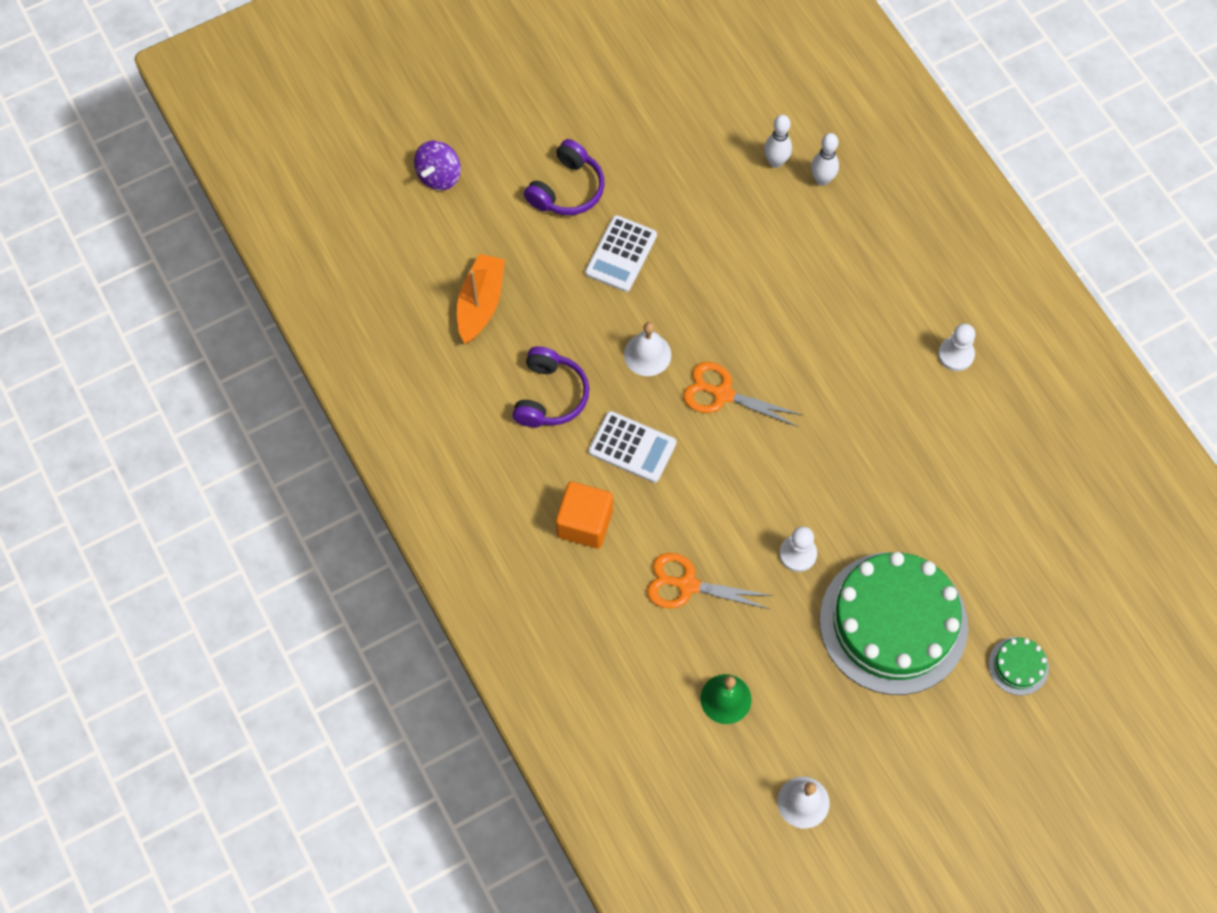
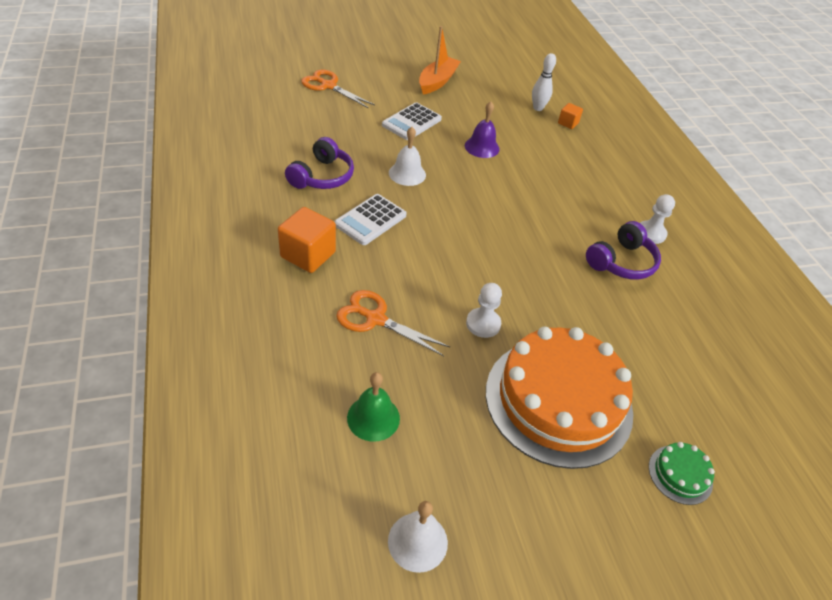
camera: 10 degrees right, 20 degrees down
(439, 176) = (308, 62): purple spinning top -> none
(480, 303) = (299, 120): orange boat -> orange boat (437, 81)
(567, 189) = (389, 87): purple headphones -> purple headphones (621, 262)
(632, 447) = (370, 220): white calculator -> white calculator turned 90 degrees clockwise
(723, 271) = (482, 147): none -> purple bell
(723, 394) = (456, 209): orange scissors -> orange scissors (328, 86)
(822, 179) = (568, 123): white bowling pin -> orange cube
(893, 623) = (558, 401): green cake -> orange cake

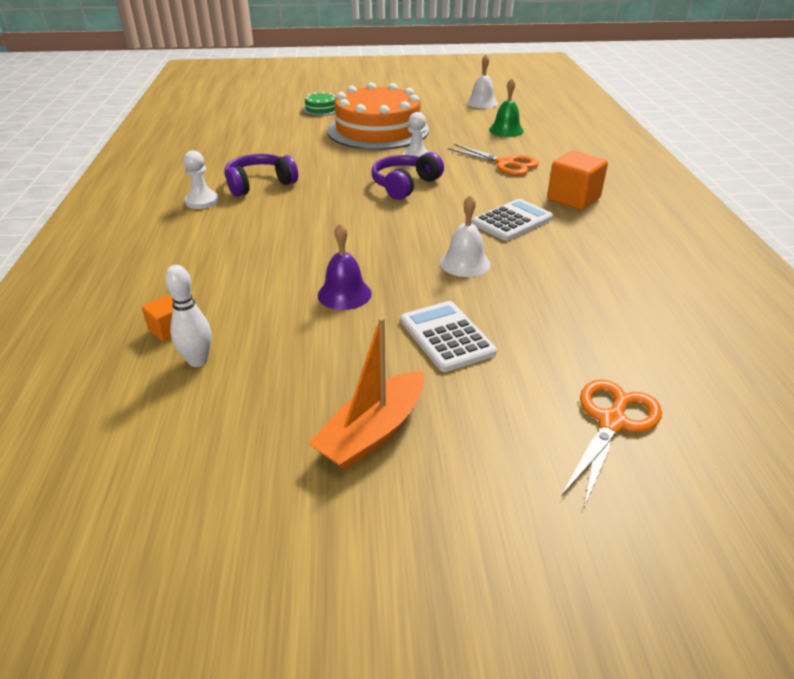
camera: 165 degrees left, 10 degrees down
(322, 176) = (578, 263): purple headphones -> purple headphones (404, 185)
(328, 86) = (612, 422): orange scissors -> orange scissors turned 105 degrees counterclockwise
(411, 122) = (446, 337): white calculator -> white calculator turned 75 degrees counterclockwise

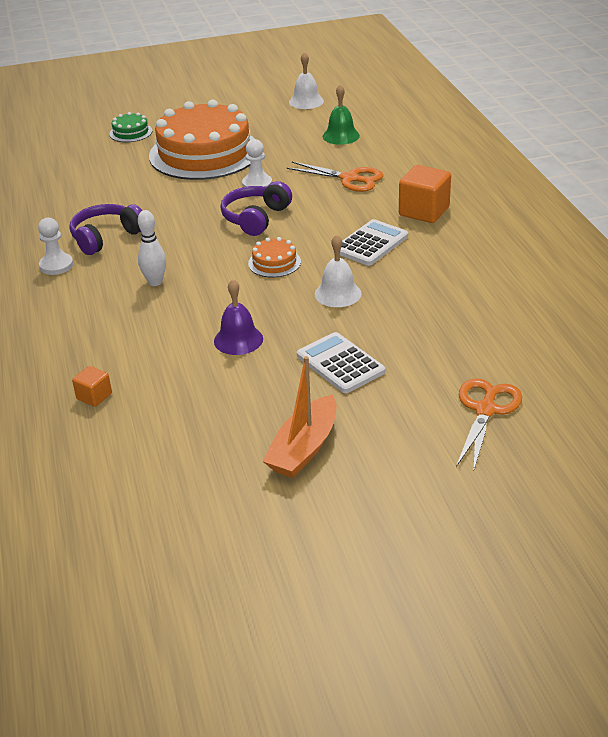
camera: 10 degrees left, 0 degrees up
(198, 361) = (135, 418): white bowling pin -> white bowling pin (155, 282)
(409, 225) = (274, 262): none -> orange cake

